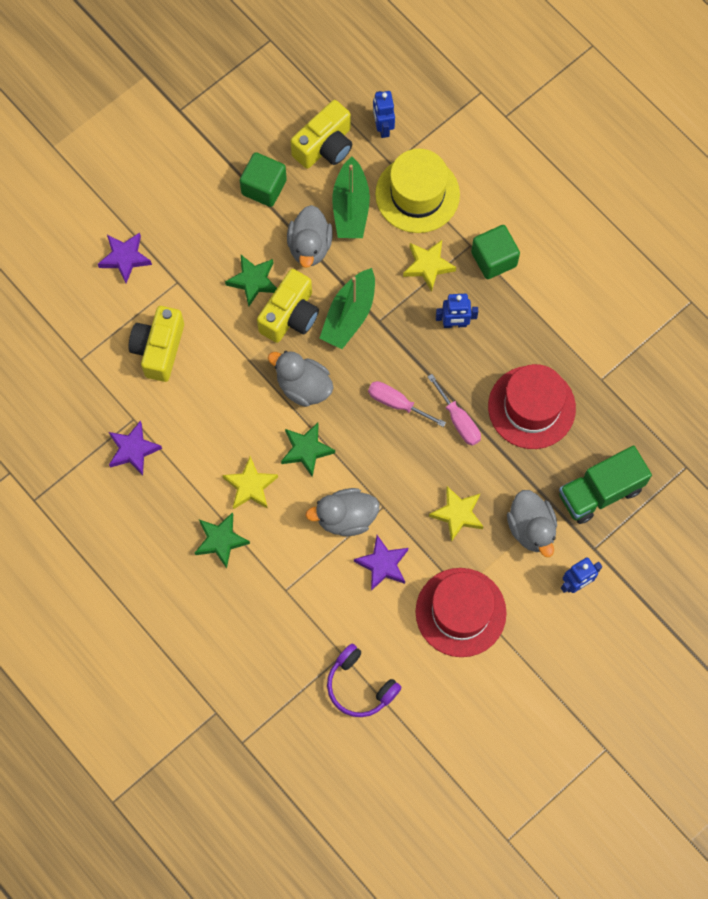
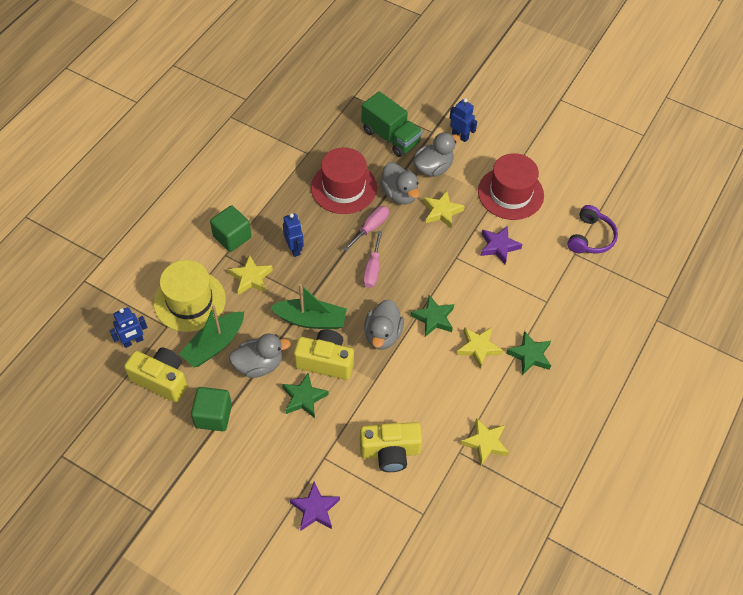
camera: 110 degrees left, 15 degrees down
(133, 450) = (485, 443): purple star -> yellow star
(346, 518) = (475, 278): grey duck -> grey duck (399, 194)
(351, 207) = (214, 345): green boat -> green boat turned 150 degrees clockwise

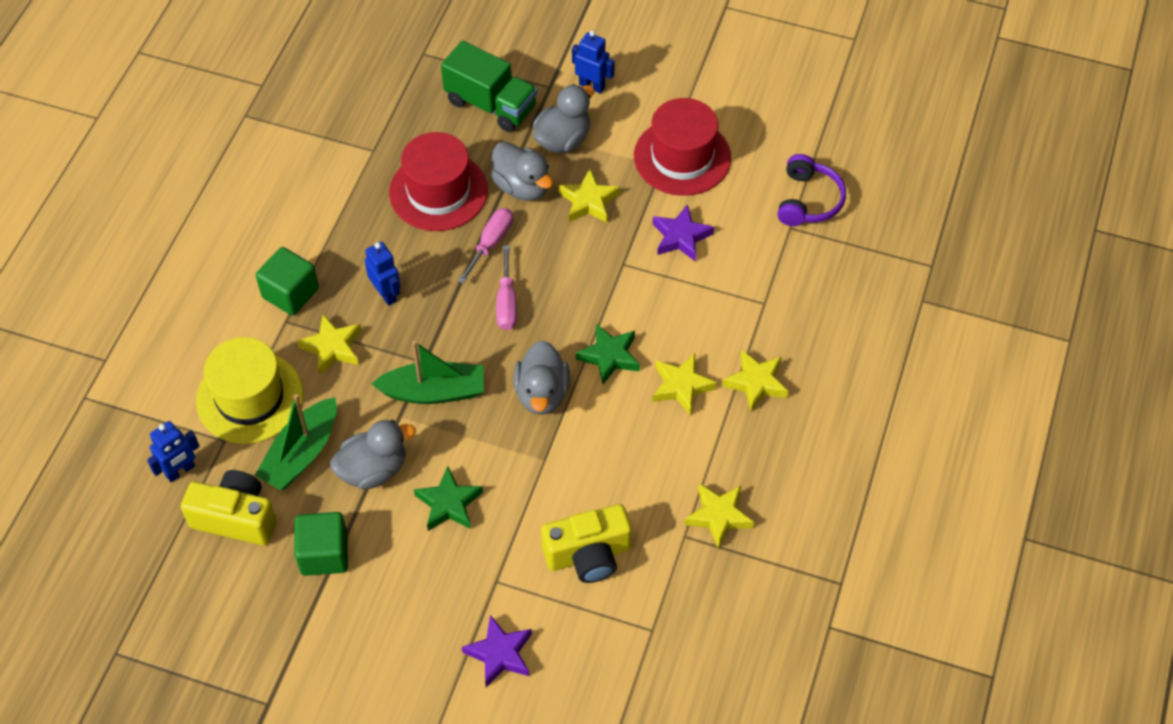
camera: 10 degrees left, 0 degrees up
(325, 361) = (468, 447): yellow camera -> none
(530, 355) = (756, 383): green star -> yellow star

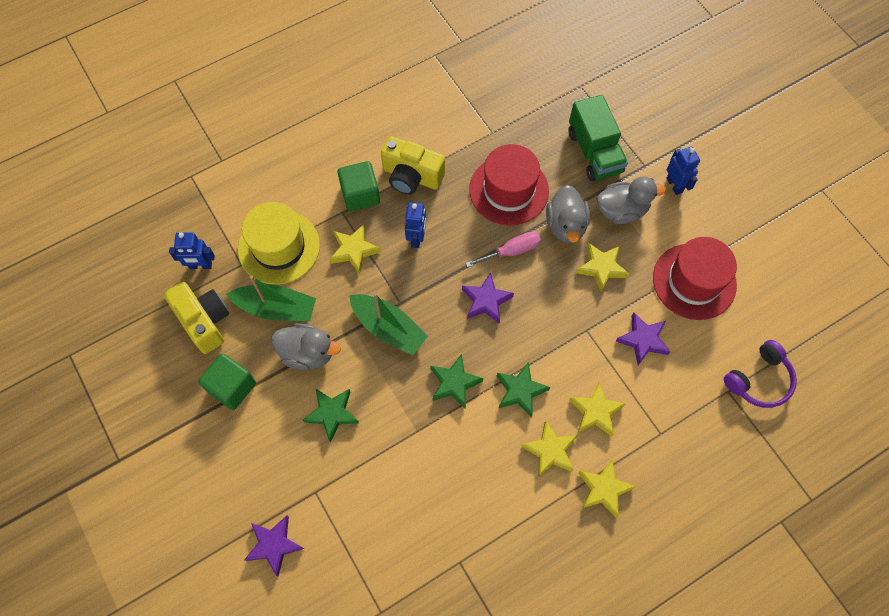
camera: 40 degrees right, 10 degrees up
(301, 453) = (276, 308): green boat -> green boat turned 150 degrees counterclockwise
(506, 302) = (486, 301): pink screwdriver -> purple star
(542, 393) = (454, 383): grey duck -> green star
(588, 555) = (386, 523): yellow camera -> yellow camera (411, 176)
(718, 516) = (494, 567): yellow star -> yellow star (595, 411)

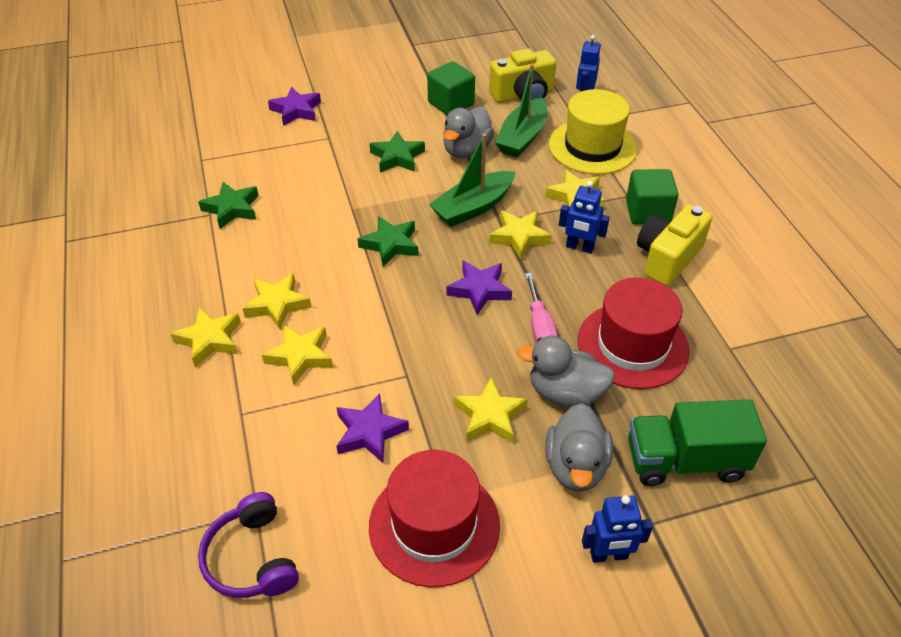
camera: 105 degrees right, 20 degrees down
(416, 284) = (519, 237): none -> yellow star
(520, 391) = (357, 295): green star -> green star (232, 208)

